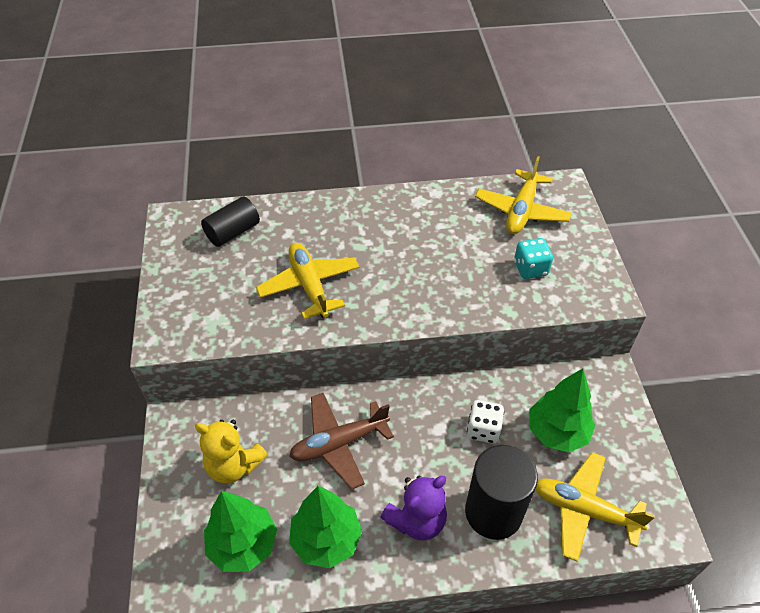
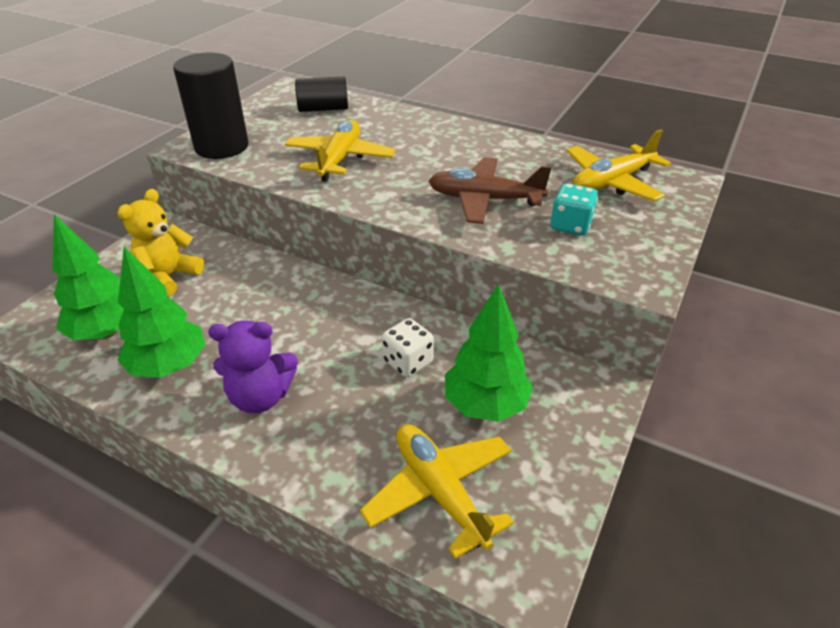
camera: 35 degrees right, 10 degrees down
(234, 465) = (168, 277): yellow teddy bear -> yellow teddy bear turned 60 degrees clockwise
(339, 443) = (265, 304): brown plane -> brown plane (484, 200)
(493, 512) = (339, 434): black cylinder -> black cylinder (221, 147)

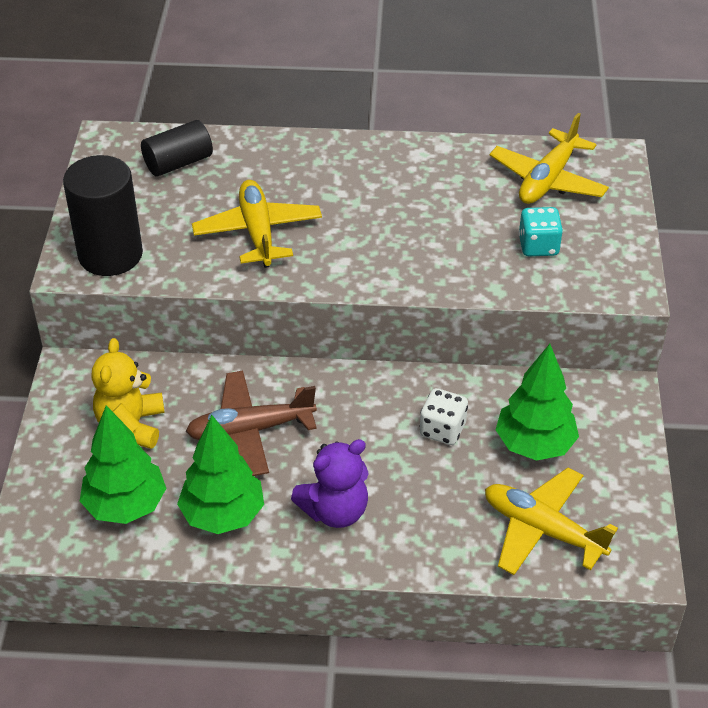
camera: 25 degrees left, 5 degrees up
(484, 200) = (441, 240): brown plane -> brown plane (250, 430)

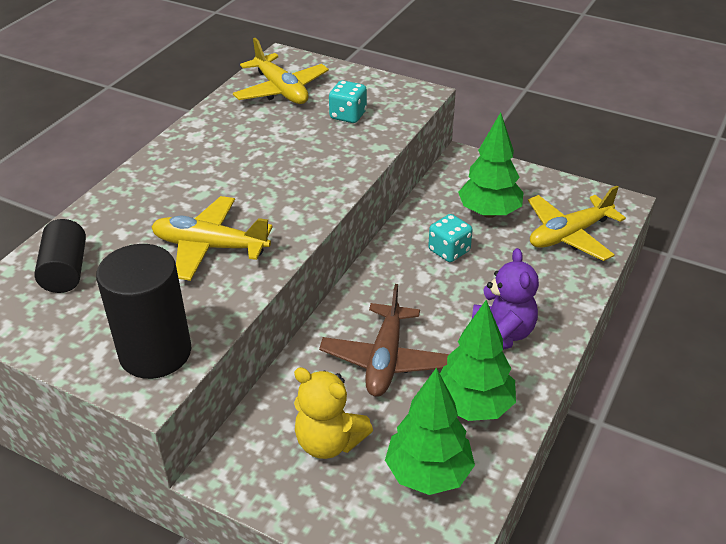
camera: 65 degrees left, 5 degrees down
(442, 430) = (449, 251): white dice -> turquoise dice

